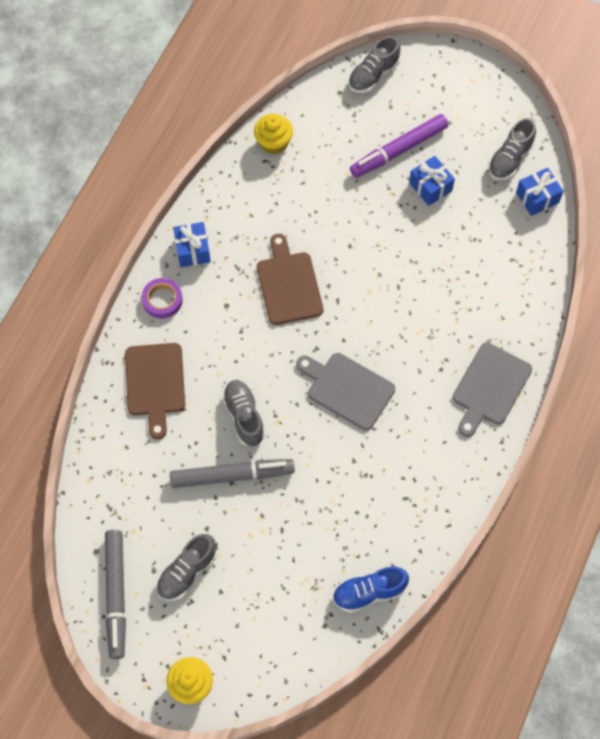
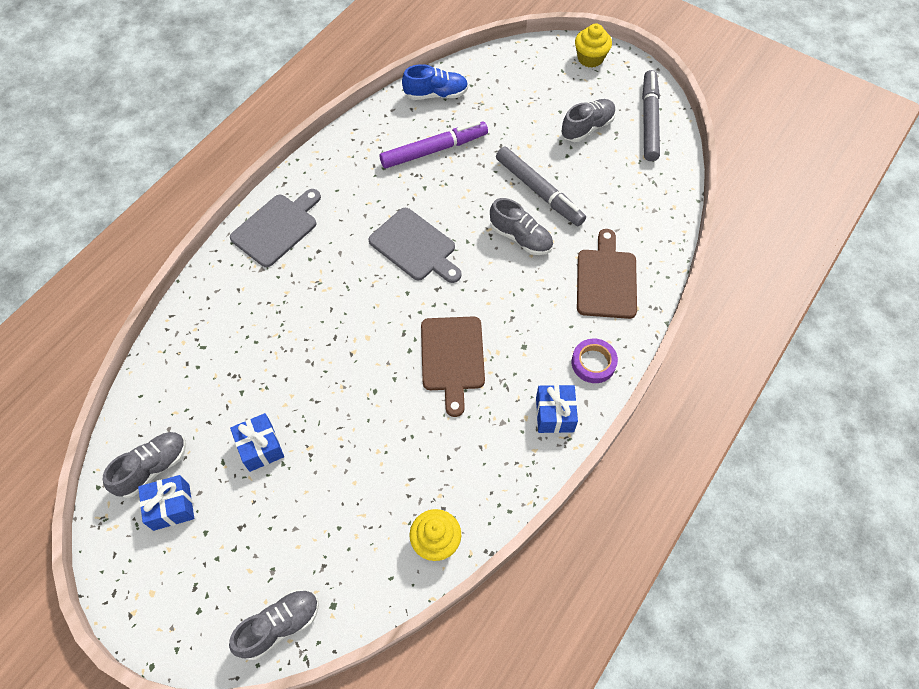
camera: 170 degrees left, 5 degrees down
(232, 475) = (539, 191): grey marker -> grey marker turned 135 degrees counterclockwise
(244, 416) = (520, 238): grey shoe -> grey shoe turned 45 degrees counterclockwise
(398, 150) = (282, 503): purple marker -> purple marker (434, 150)
(537, 197) = (143, 413): blue gift -> blue gift (171, 507)

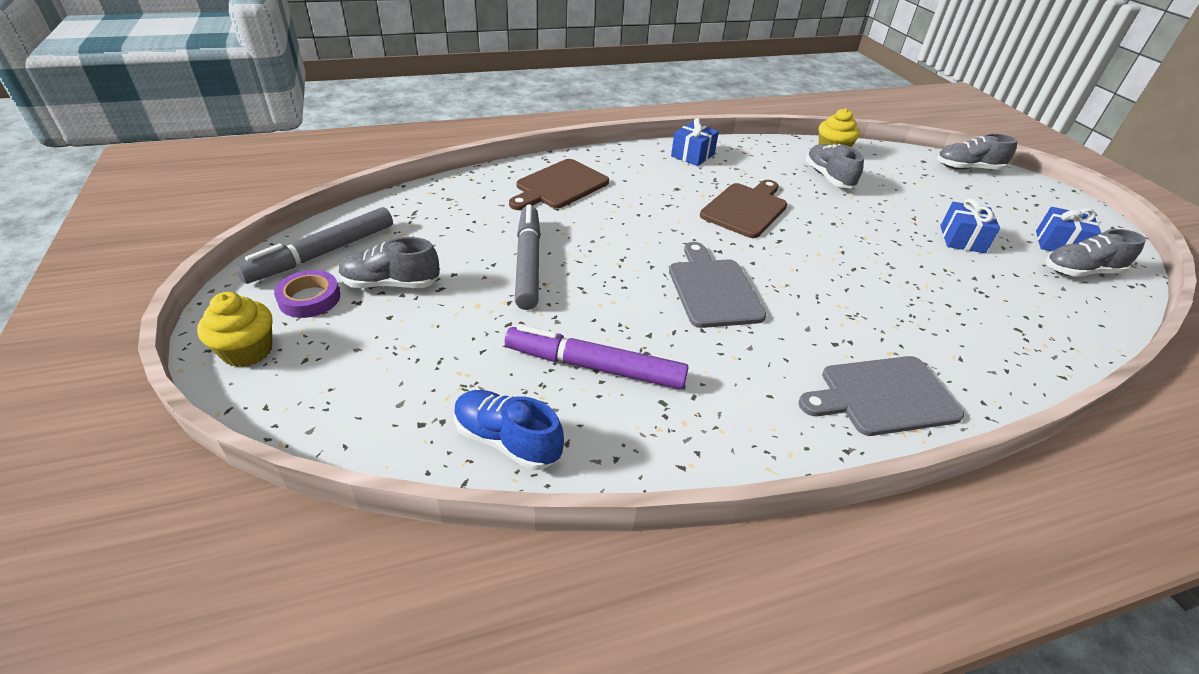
camera: 145 degrees left, 20 degrees down
(520, 238) = (595, 242): grey shoe -> grey shoe (828, 177)
(593, 363) = (633, 160): purple tape -> purple tape (309, 298)

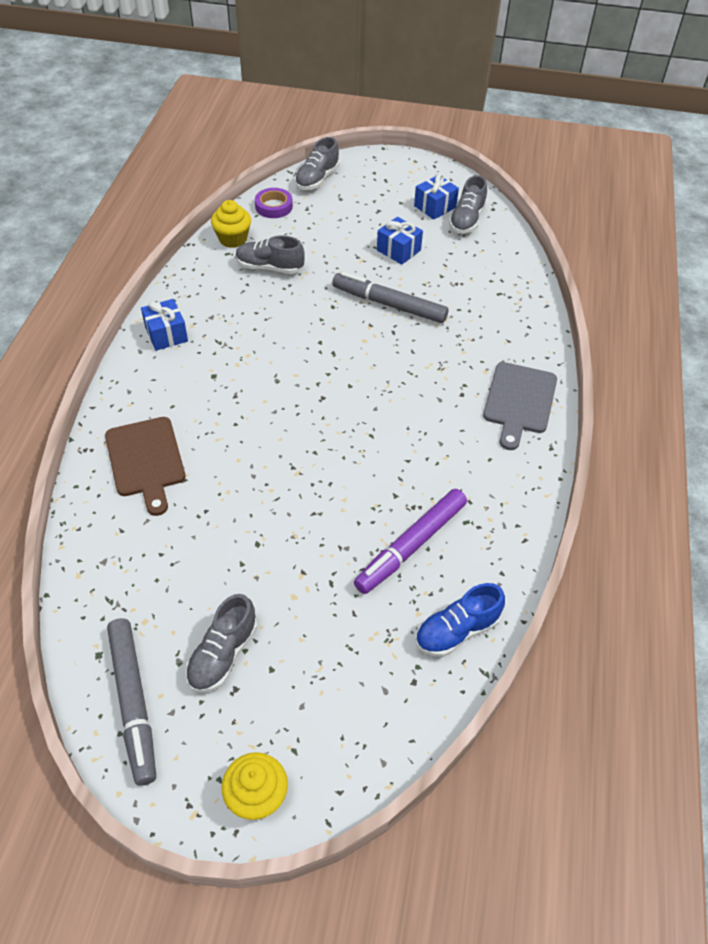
camera: 60 degrees left, 10 degrees up
(309, 298) = (205, 729): purple tape -> purple tape (274, 206)
(528, 263) = (257, 536): grey marker -> grey marker (389, 304)
(713, 289) = (367, 429): grey cutting board -> none
(745, 209) = (277, 347): brown cutting board -> none

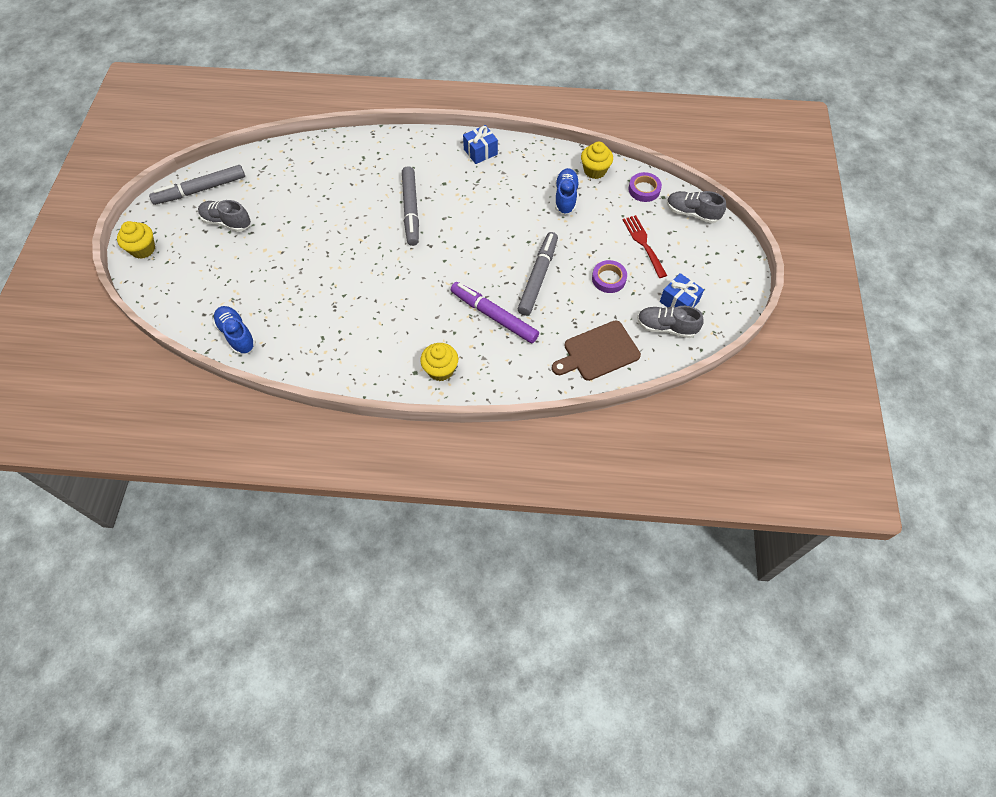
camera: 85 degrees right, 10 degrees up
(146, 460) = (366, 163): brown cutting board -> brown cutting board (598, 352)
(254, 413) = (411, 210): none -> grey marker
(269, 267) = (565, 197): grey shoe -> blue shoe
(353, 218) = (643, 243): none -> red fork
(398, 250) = (608, 279): blue gift -> purple tape
(411, 546) = (302, 307): purple marker -> purple marker (494, 316)
(519, 401) = (440, 370): grey cutting board -> yellow cupcake

